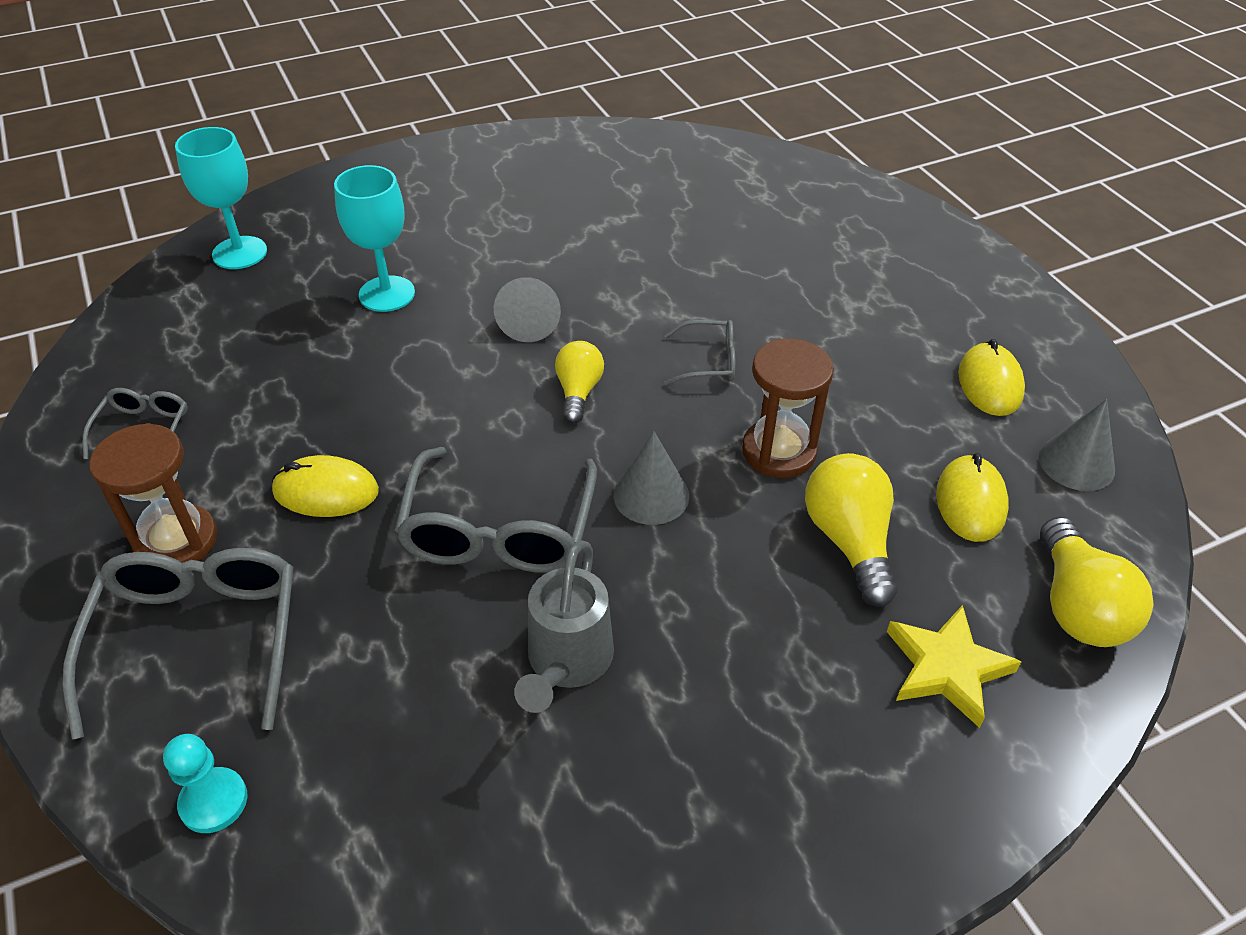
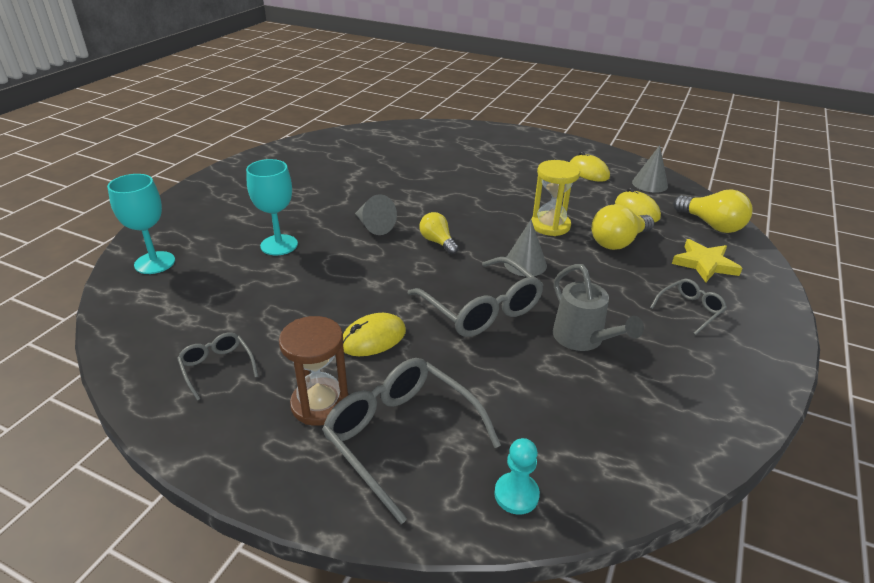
camera: 40 degrees left, 10 degrees down
(708, 361) = (477, 207): grey glasses -> grey glasses (690, 310)
(779, 451) = (550, 225): brown hourglass -> yellow hourglass
(849, 541) = (618, 242): yellow light bulb -> yellow light bulb turned 75 degrees counterclockwise

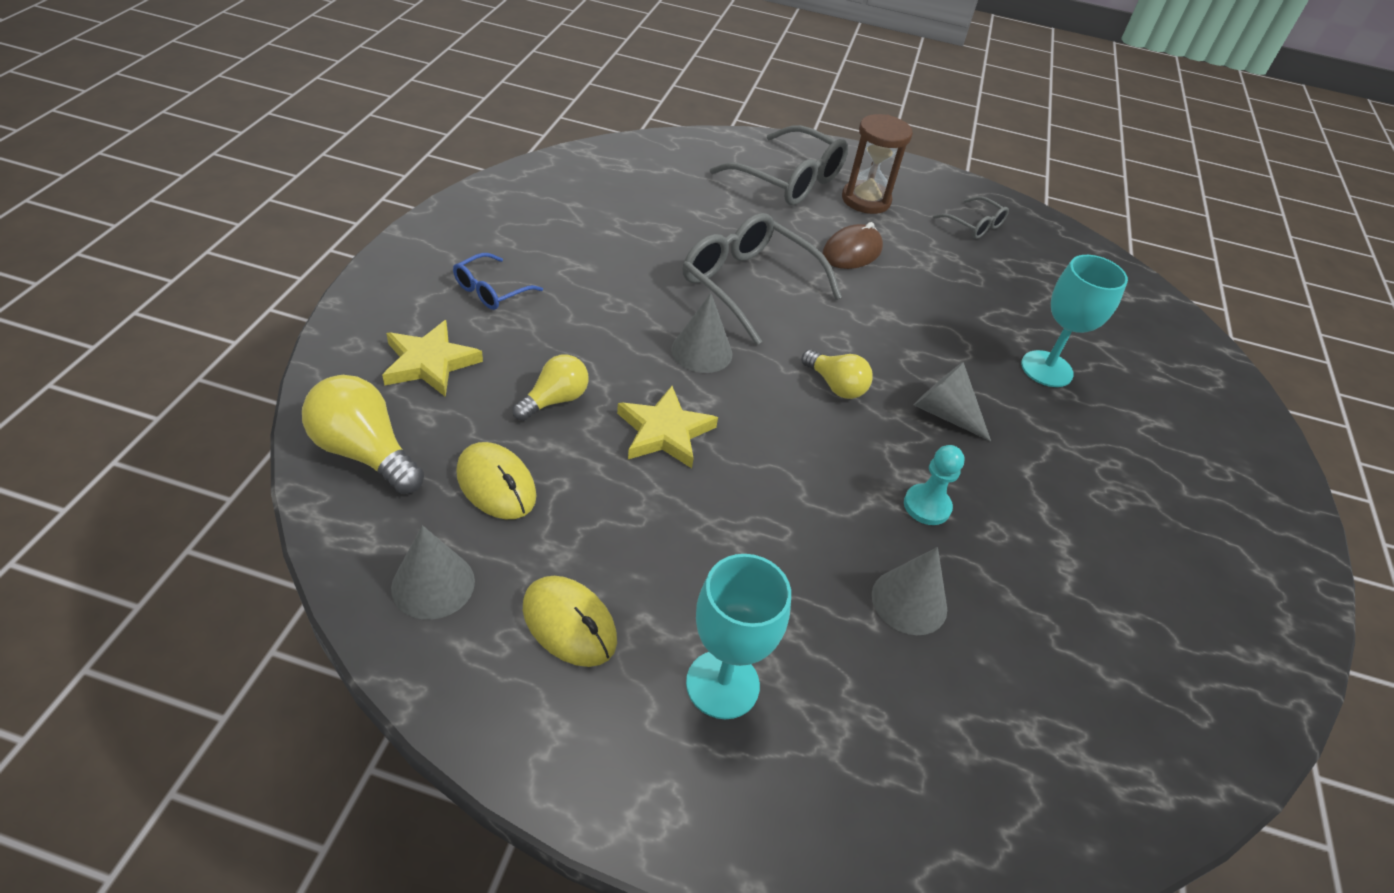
camera: 165 degrees right, 10 degrees up
(155, 263) = (1162, 334): turquoise goblet -> turquoise goblet (722, 684)
(373, 338) = (852, 252): yellow mouse -> brown mouse
(440, 168) = (909, 601): none -> grey cone
(516, 494) = (694, 150): turquoise pawn -> turquoise pawn (927, 506)
(550, 225) = (664, 432): yellow hourglass -> yellow star
(583, 339) = (632, 254): grey watering can -> none
(618, 242) = (554, 400): yellow light bulb -> yellow light bulb, size x0.65
(690, 310) = (491, 290): grey glasses -> blue glasses

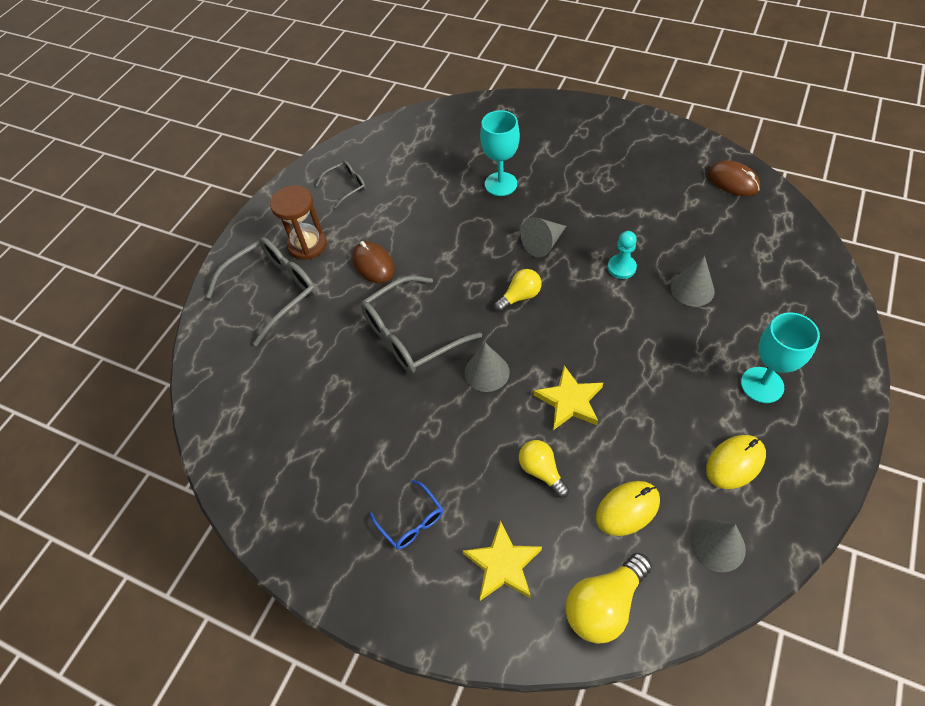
camera: 70 degrees left, 10 degrees up
(1211, 701) = (733, 181): none -> brown mouse

